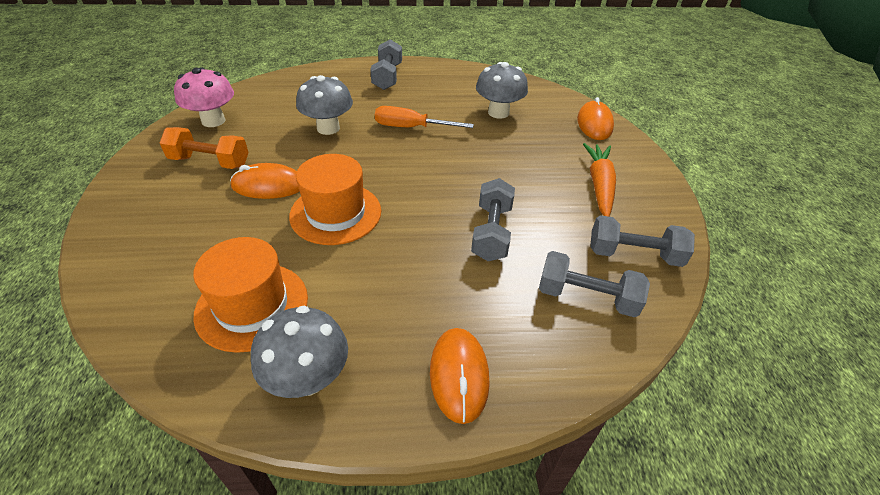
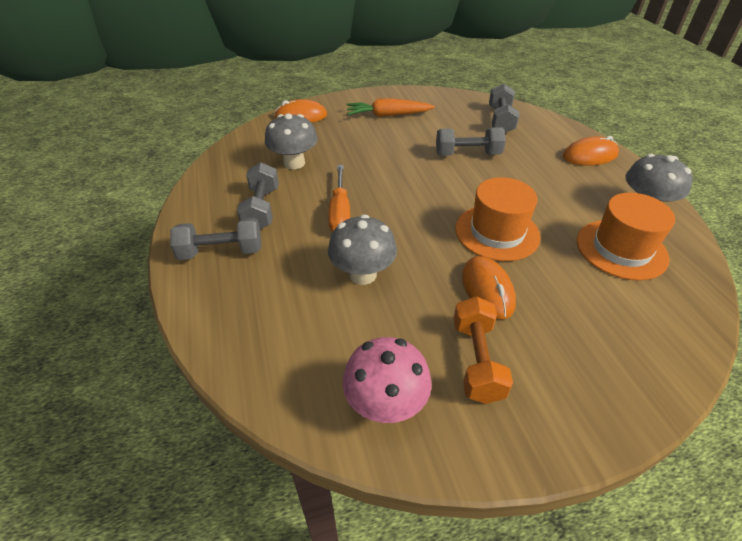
camera: 100 degrees left, 0 degrees up
(634, 255) = (453, 106): grey dumbbell -> grey dumbbell (262, 209)

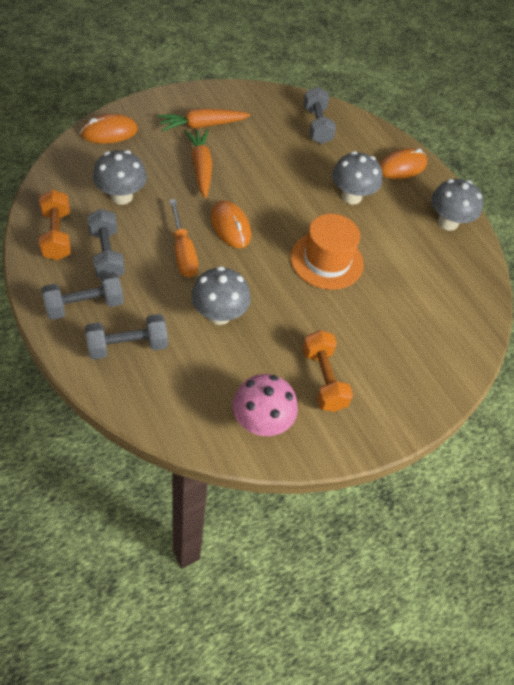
camera: 20 degrees left, 10 degrees up
(220, 189) = (57, 235): none -> orange dumbbell
(378, 145) = (201, 167): none -> orange carrot
(467, 154) = (290, 173): grey dumbbell -> grey dumbbell (127, 346)
(487, 289) = (325, 317): orange mouse -> orange mouse (230, 226)
(531, 177) = (351, 196): none -> grey mushroom
(621, 249) = (428, 268): orange hat -> none

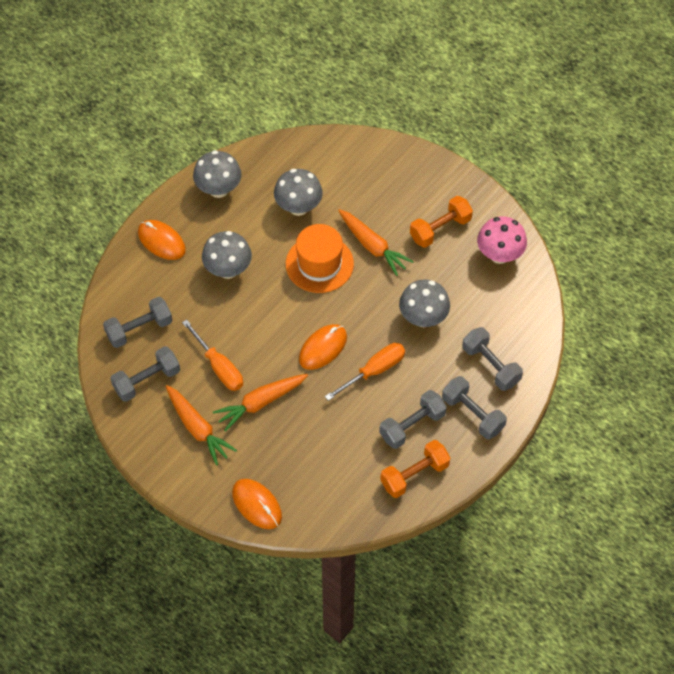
camera: 105 degrees left, 5 degrees up
(121, 196) = (338, 449): grey mushroom -> grey mushroom (298, 207)
(252, 156) = (219, 367): none -> orange screwdriver
(265, 114) = (147, 381): none -> grey dumbbell
(328, 310) = (372, 246): none -> orange carrot

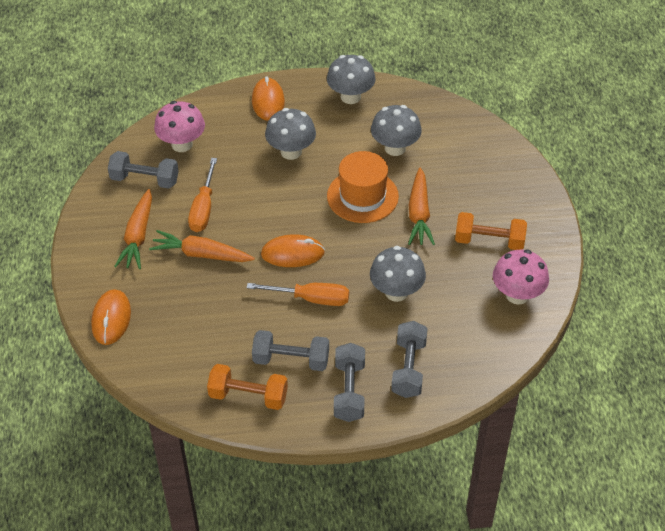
camera: 45 degrees right, 10 degrees down
(139, 329) = (182, 144): grey dumbbell -> pink mushroom

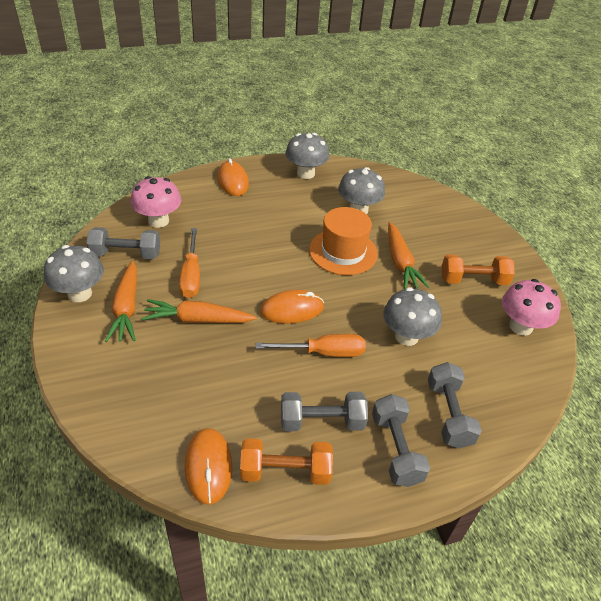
camera: 15 degrees left, 5 degrees down
(111, 319) = (108, 400): orange mouse -> orange mouse (208, 466)
(291, 152) = (265, 219): grey mushroom -> grey mushroom (80, 293)

